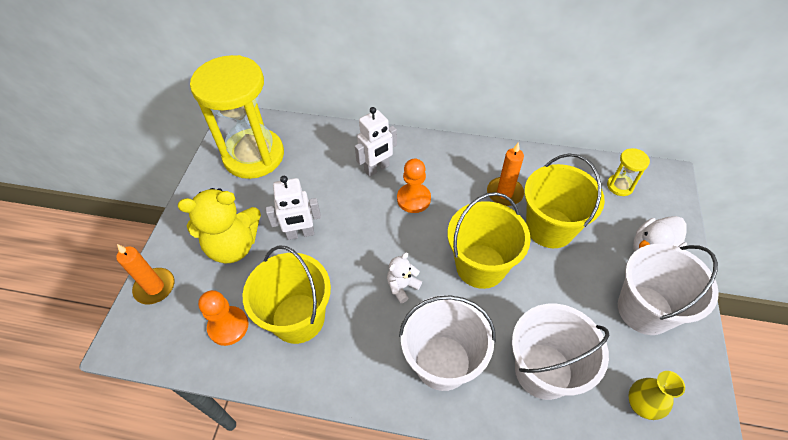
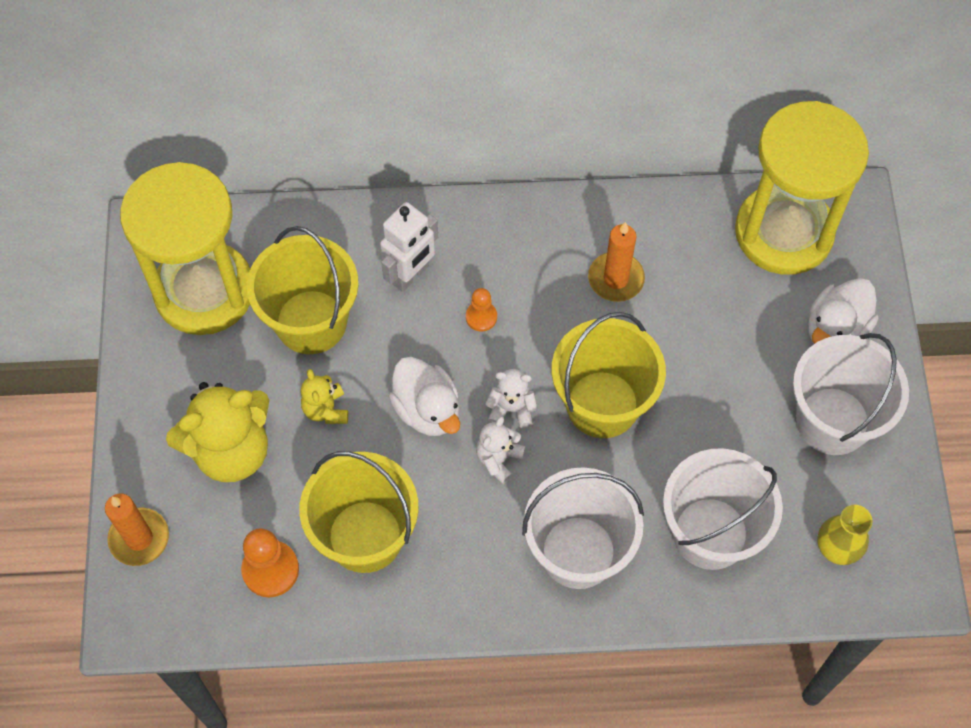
camera: 15 degrees left, 10 degrees up
(300, 233) = (326, 409): white robot -> yellow teddy bear
(364, 246) = (427, 410): none -> white duck
(413, 199) = (481, 317): orange pawn -> orange pawn, size x0.60
(419, 257) = (511, 409): none -> white teddy bear
(549, 228) = (690, 323): yellow bucket -> yellow bucket (311, 322)
(620, 186) = (783, 232): yellow hourglass -> yellow hourglass, size x2.49

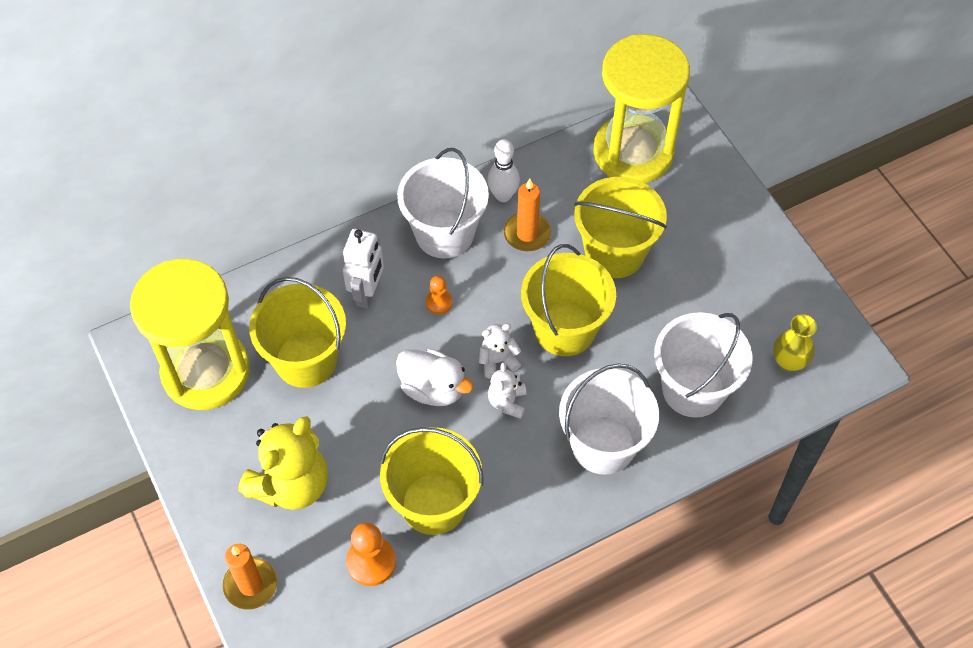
camera: 25 degrees left, 5 degrees down
(326, 409) = (352, 421): yellow teddy bear -> none
(611, 224) = (503, 195): none -> white bowling pin
(702, 340) = (614, 253): none -> yellow bucket
(832, 421) = (738, 272): white bucket -> white bucket (444, 233)
(835, 330) = (706, 207): white duck -> none

